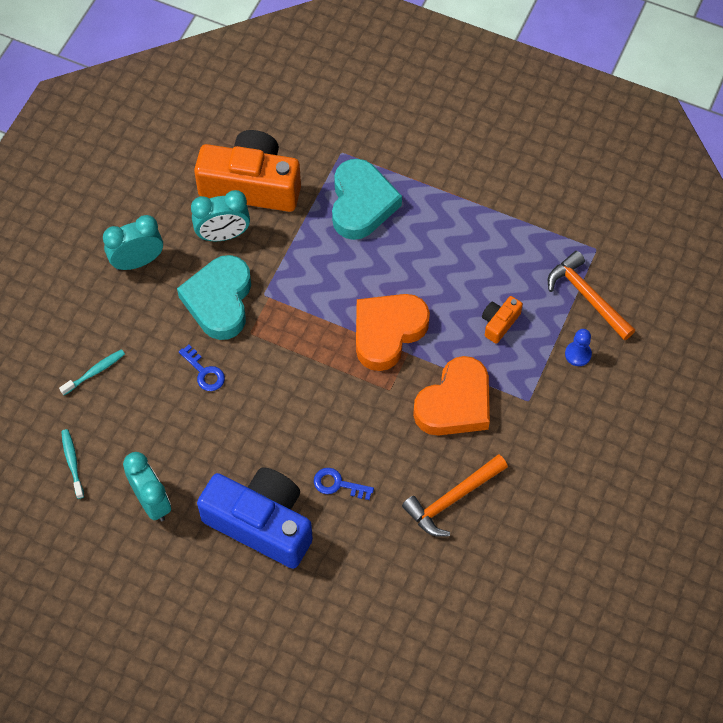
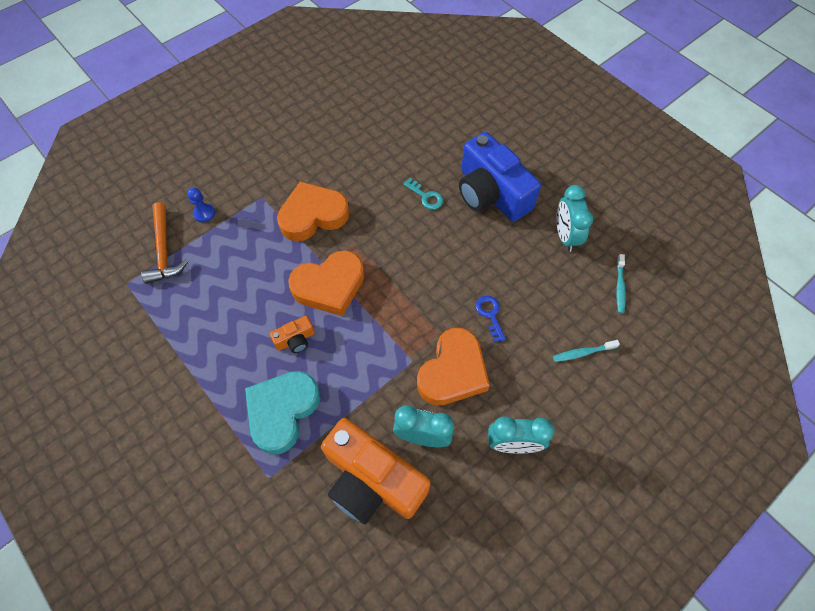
camera: 155 degrees left, 0 degrees up
(219, 301) = (453, 371): turquoise heart -> orange heart
(338, 484) = (426, 196): blue key -> turquoise key
(453, 499) = (354, 159): orange hammer -> none
(499, 323) = (242, 258): orange camera -> orange camera (295, 339)

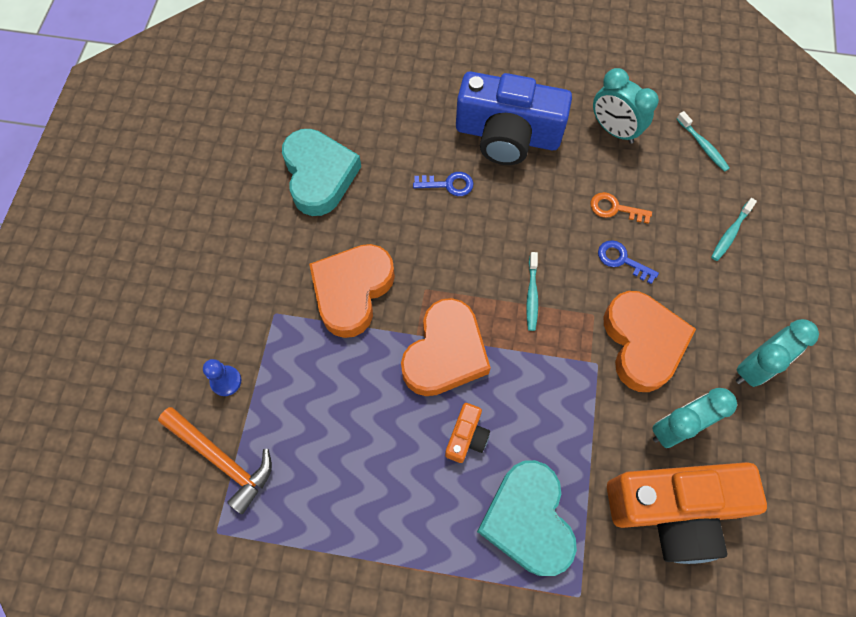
camera: 40 degrees left, 5 degrees up
(357, 142) = (319, 175): none -> turquoise heart
(412, 293) = (532, 295): none -> turquoise toothbrush
(426, 196) = (448, 184): turquoise key -> blue key
(517, 282) = (615, 208): none -> orange key

